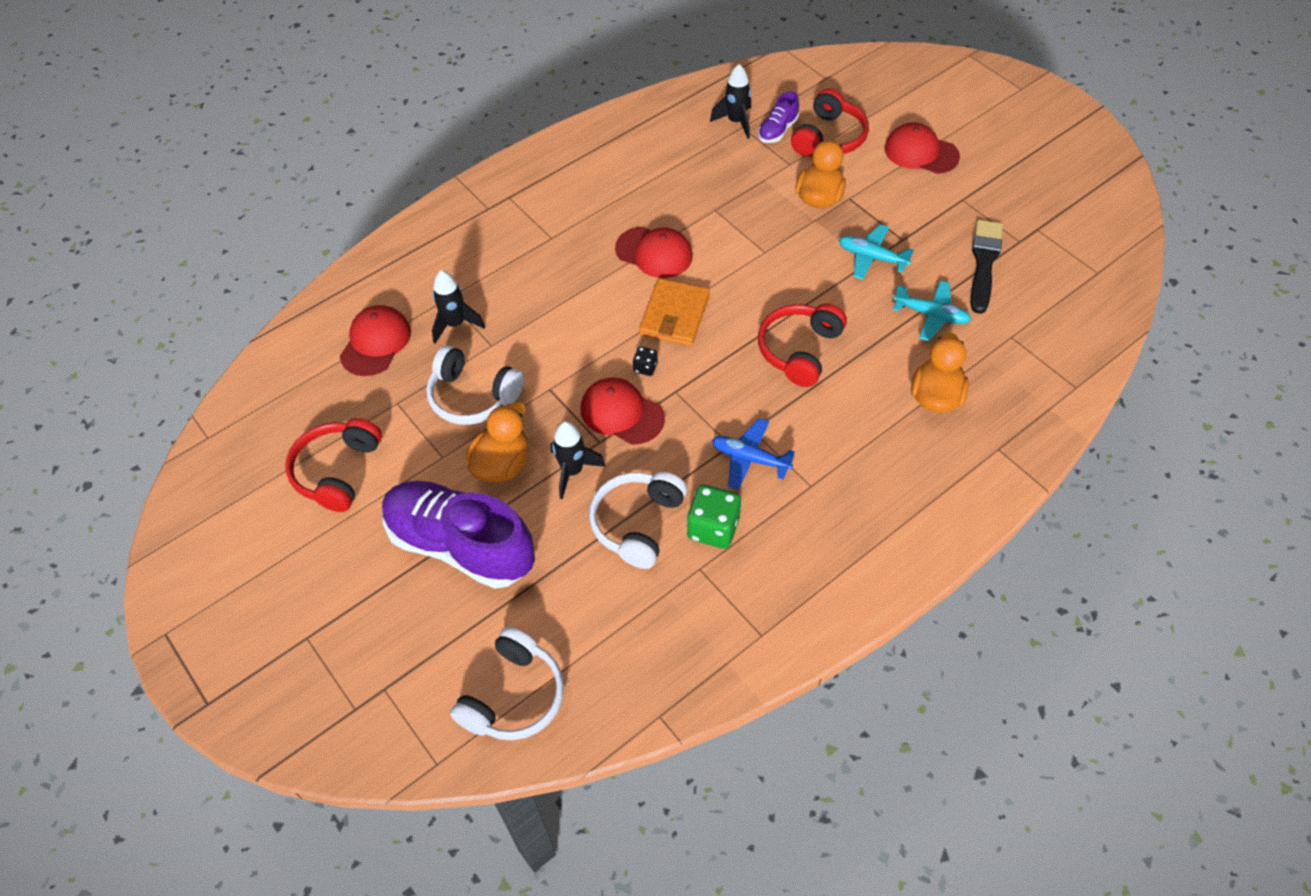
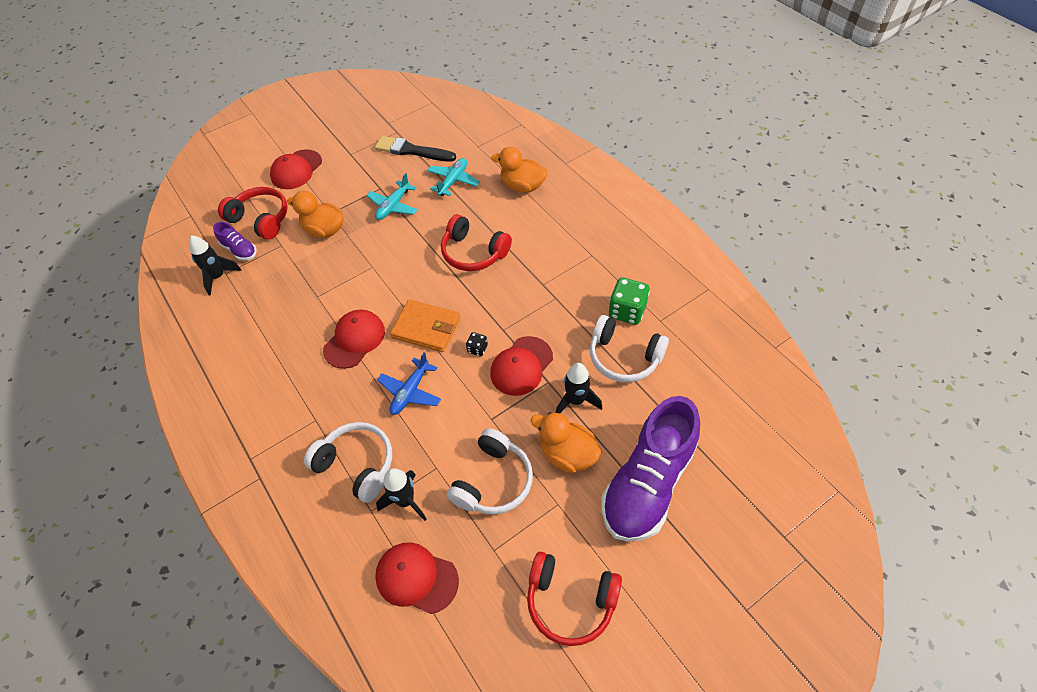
camera: 85 degrees left, 0 degrees up
(514, 696) = (775, 438): white headphones -> white headphones (357, 465)
(750, 459) = (568, 287): blue plane -> blue plane (410, 391)

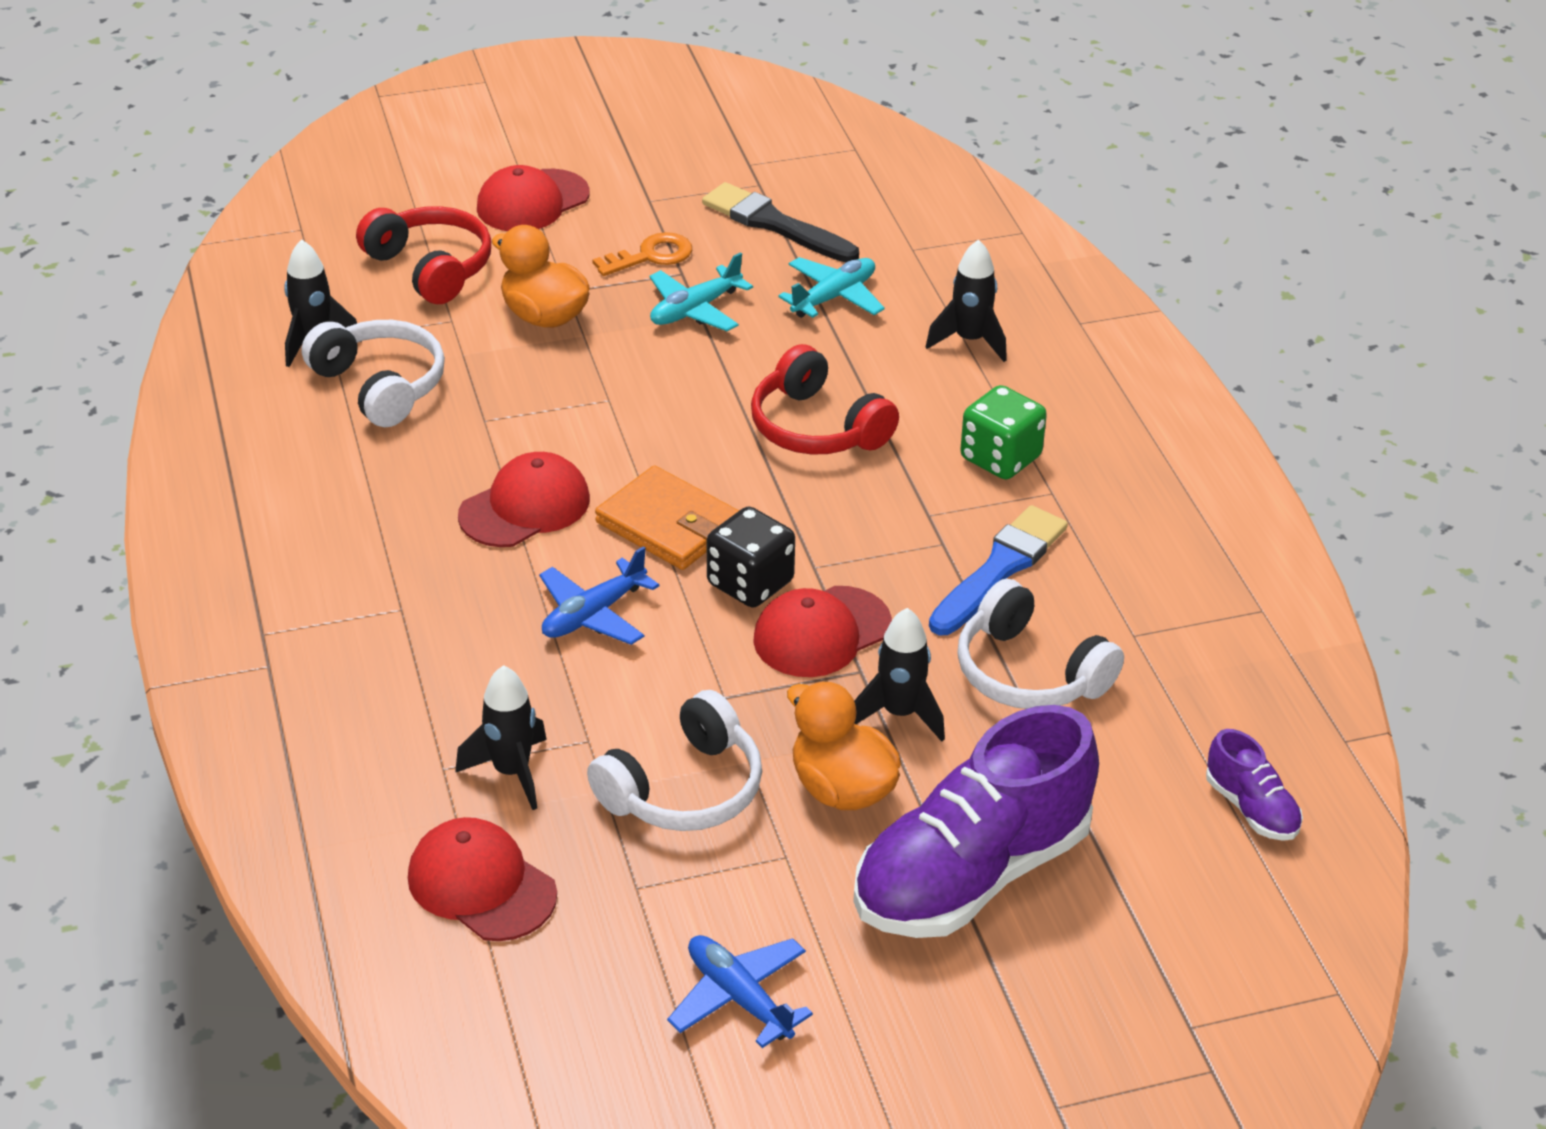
camera: 15 degrees right, 15 degrees down
(239, 250) = (371, 308): purple shoe -> purple shoe (1251, 808)
(357, 465) = (448, 695): white headphones -> white headphones (380, 386)
(362, 183) = (651, 256): none -> orange key
(477, 349) = (750, 583): black dice -> black dice, size x1.96
(522, 186) = (970, 341): orange duck -> black rocket
(570, 601) = (739, 998): red headphones -> blue plane
(586, 304) = (1000, 569): none -> blue brush
(627, 311) = (1074, 602): green dice -> green dice (1000, 458)

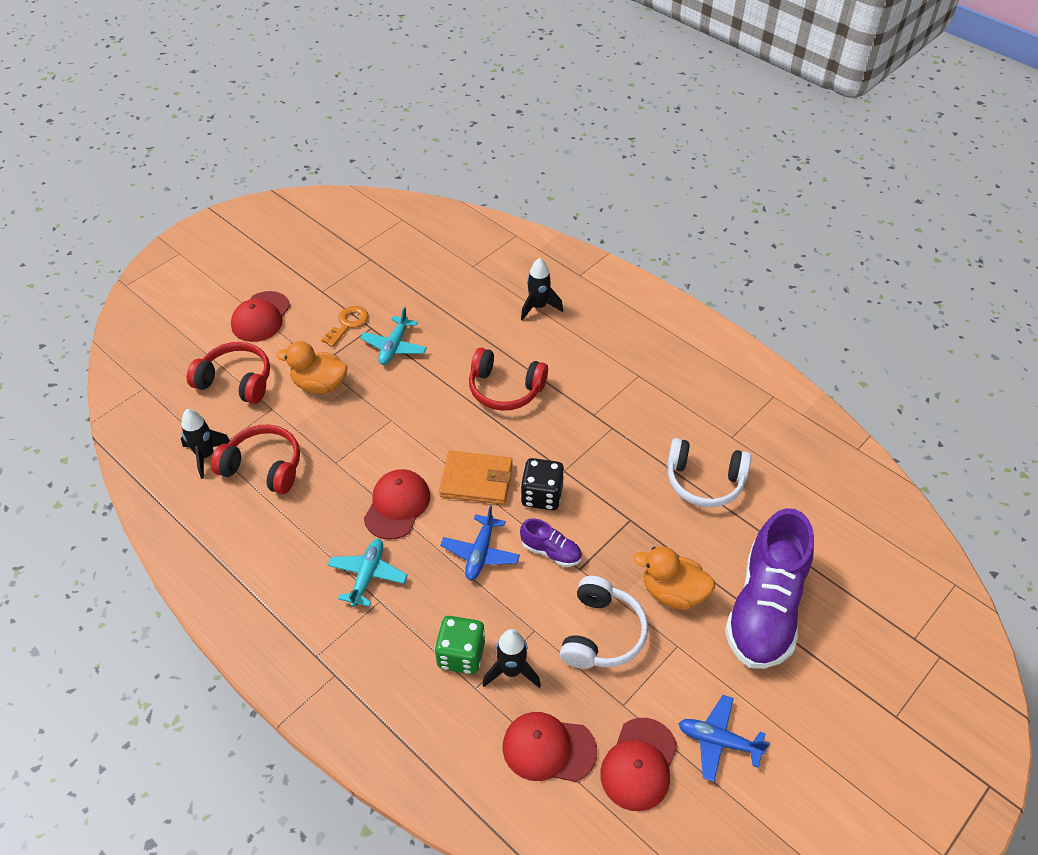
camera: 30 degrees left, 10 degrees up
(380, 386) = (263, 467): white headphones -> red headphones
(775, 224) = (396, 279): black brush -> none
(821, 632) = (596, 507): red cap -> red cap (639, 764)
(833, 297) = (456, 310): turquoise plane -> turquoise plane (367, 576)
(900, 714) = (666, 535): black rocket -> none
(1000, 458) = (602, 367): green dice -> green dice (461, 655)
(1000, 569) = (648, 429): blue brush -> none
(1251, 808) = (849, 505): purple shoe -> purple shoe (551, 551)

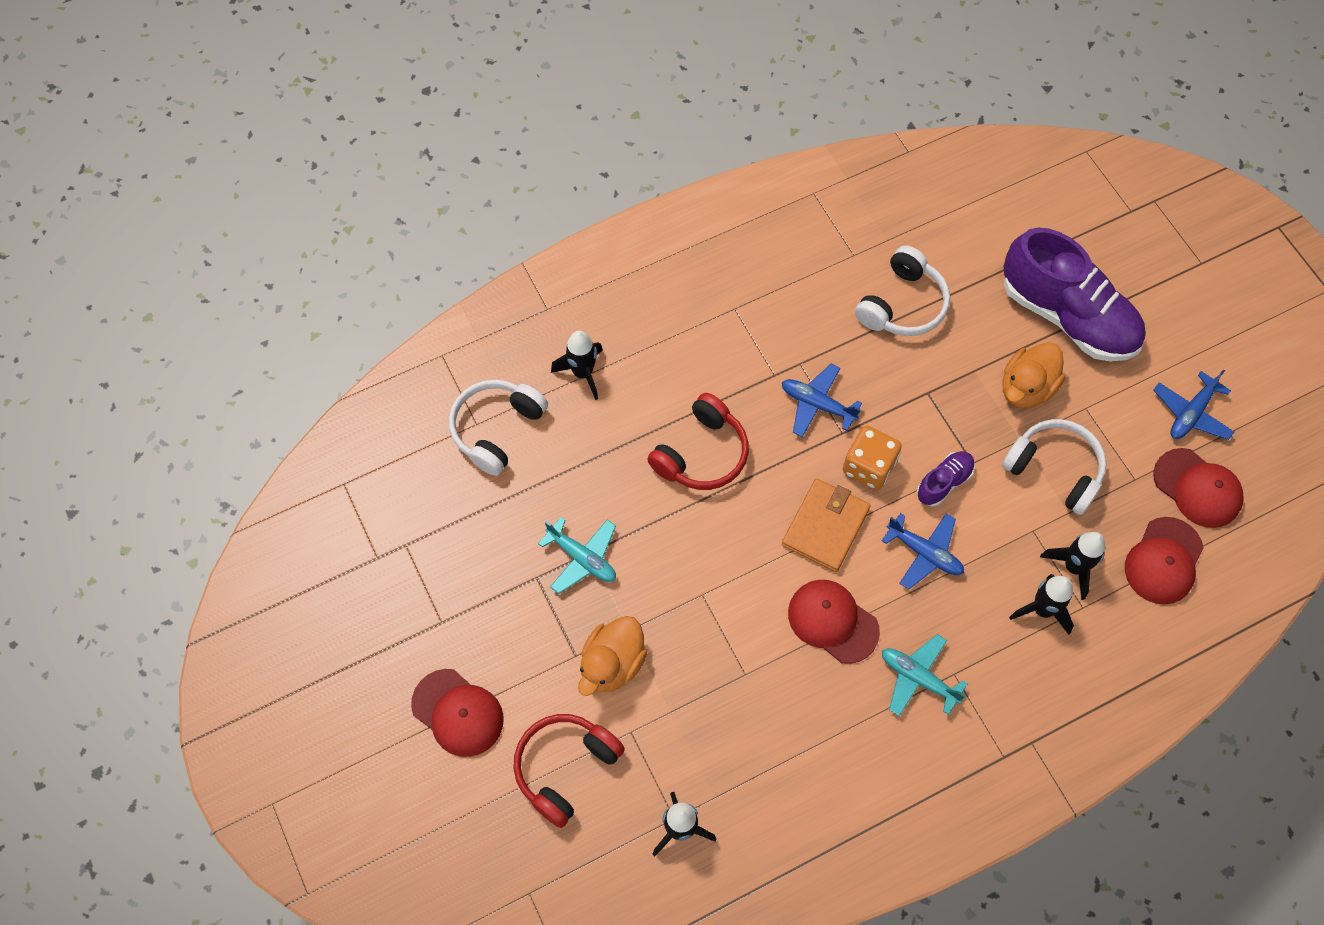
camera: 70 degrees left, 15 degrees up
(263, 467) = (723, 761): red headphones -> none
(348, 324) = (518, 604): orange key -> none
(461, 655) = (1042, 610): green dice -> black rocket
(473, 276) = (496, 429): none -> white headphones
(542, 495) = (868, 467): black dice -> orange dice
(581, 448) = (817, 404): none -> blue plane

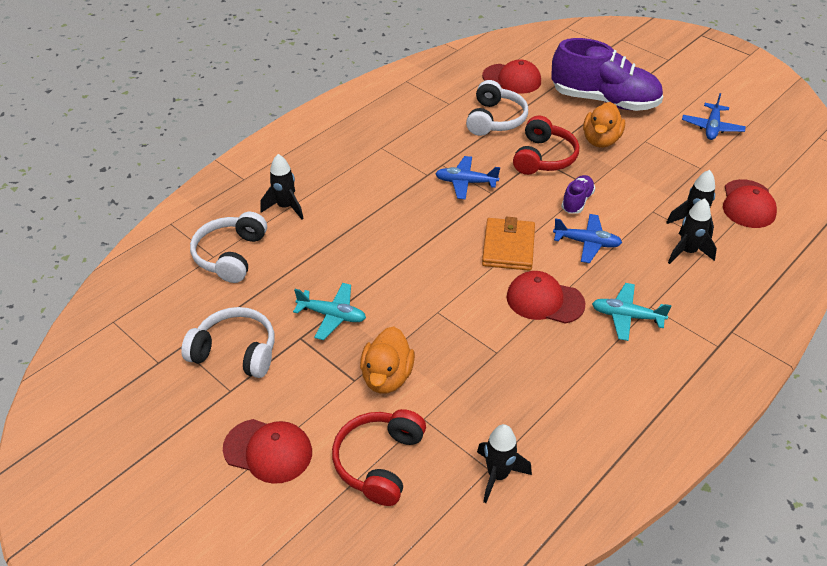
camera: 20 degrees left, 20 degrees down
(702, 454) = (396, 229): red headphones -> red headphones (543, 157)
(868, 467) = (520, 206): orange dice -> none
(1054, 469) = (646, 176): white headphones -> white headphones (235, 351)
(1197, 488) = (742, 162): red cap -> red cap (512, 79)

